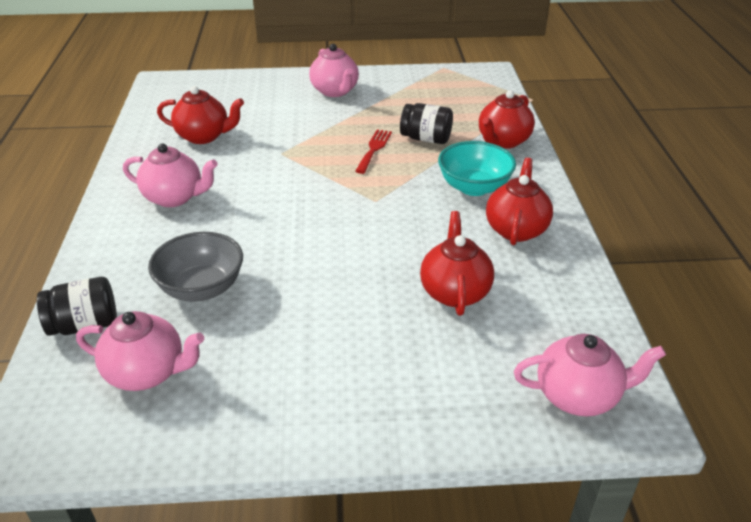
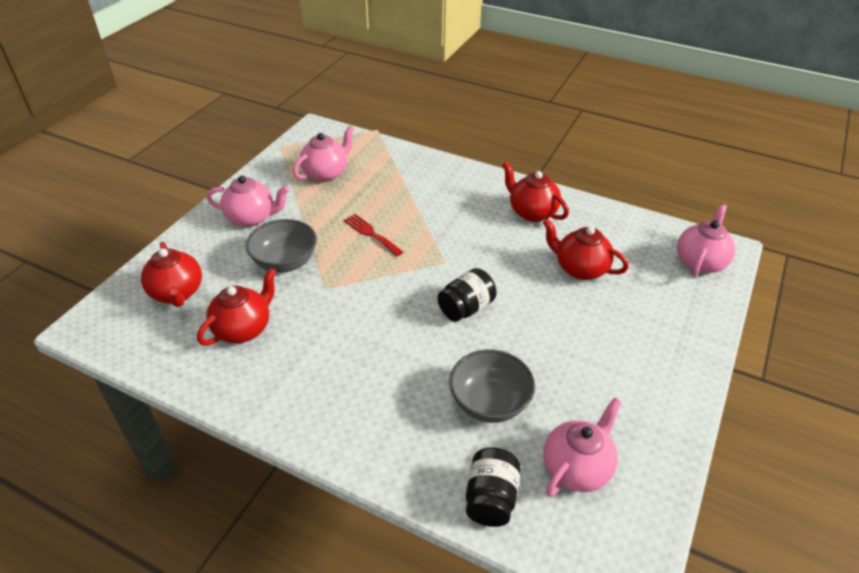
camera: 60 degrees left, 5 degrees up
(175, 197) = (337, 382): pink teapot -> pink teapot (326, 173)
(295, 124) = (285, 262): none -> grey bowl
(426, 139) = (382, 201): black jar -> black jar (466, 308)
(474, 187) = (468, 208): turquoise bowl -> none
(503, 141) = (421, 169): red teapot -> red teapot (177, 293)

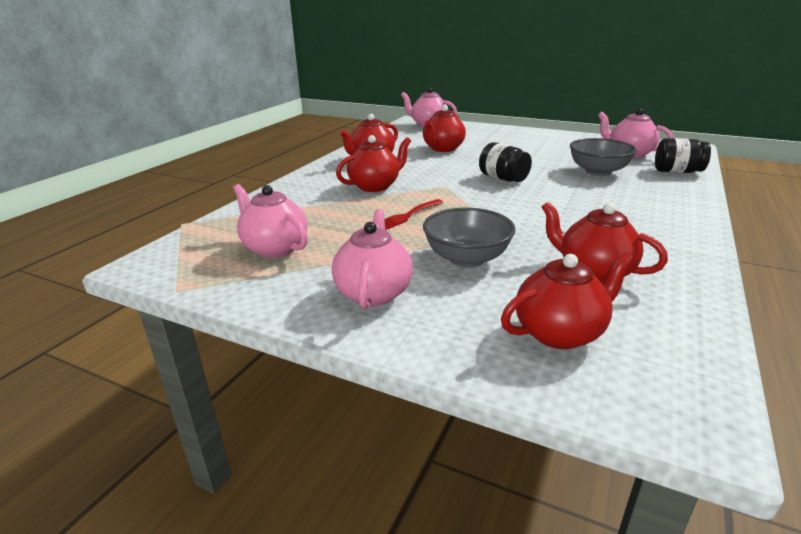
camera: 90 degrees left, 15 degrees down
(447, 216) = (375, 186): none -> red teapot

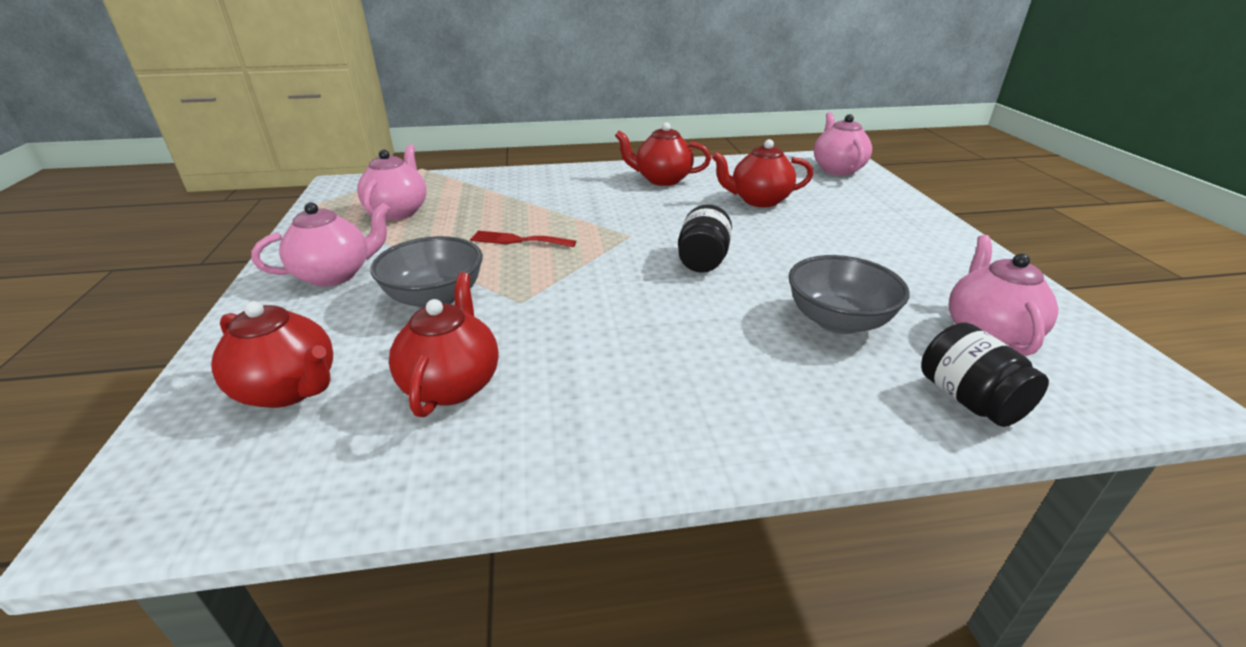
camera: 55 degrees right, 5 degrees up
(375, 186) = (584, 204): red teapot -> none

